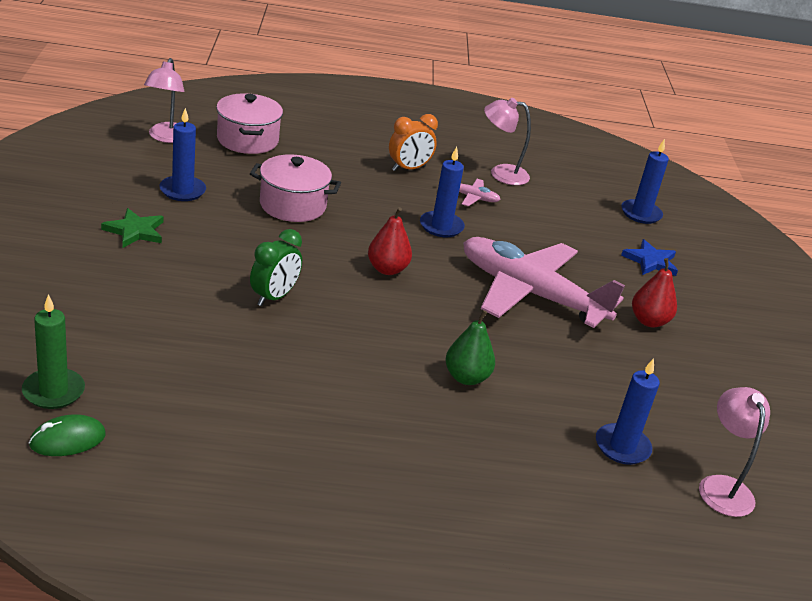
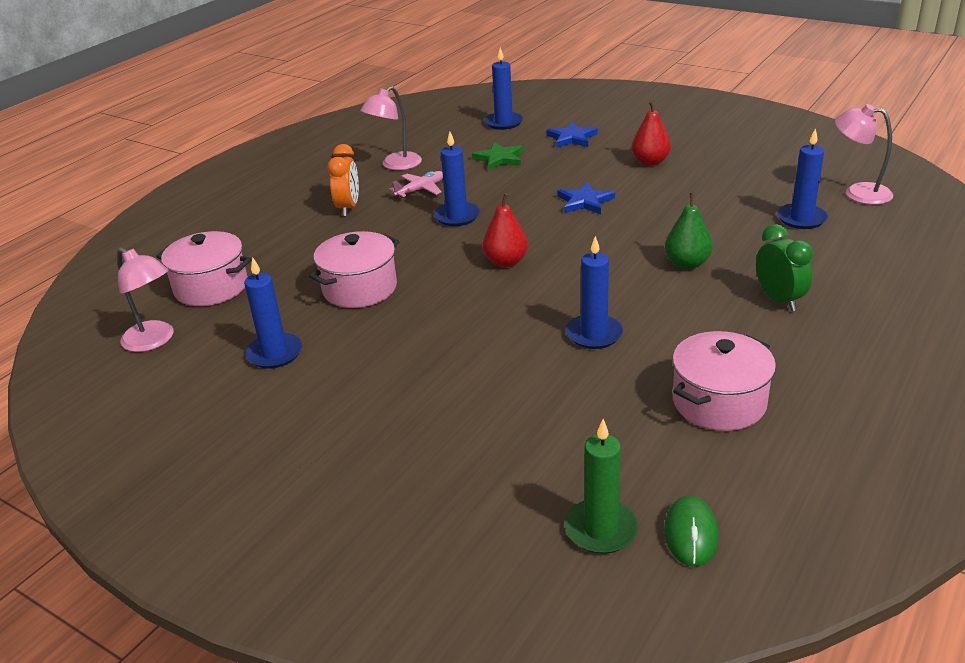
camera: 50 degrees left, 0 degrees up
(135, 231) = (329, 405): green star -> green star (499, 158)
(250, 431) = (719, 402): none -> pink pot
(274, 297) = (512, 338): green clock -> green clock (779, 300)
(308, 341) = (594, 334): none -> blue candle
(530, 293) = (585, 202): pink plane -> blue star

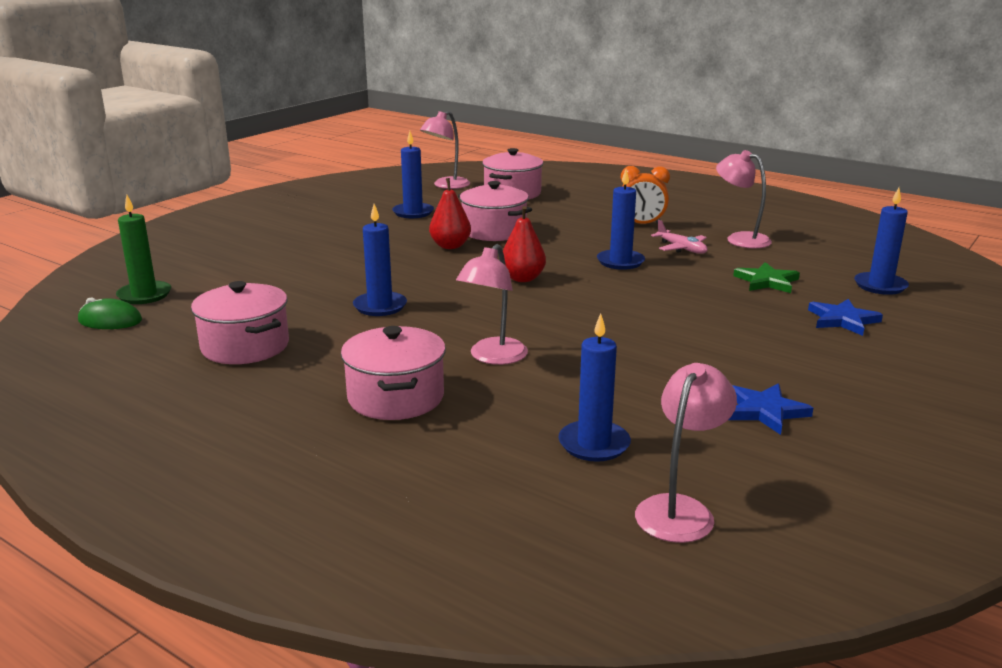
camera: 90 degrees right, 10 degrees down
(585, 202) = (652, 317): blue star -> blue star (764, 411)
(650, 162) = (773, 361): red pear -> red pear (450, 246)
(687, 263) = (493, 357): green pear -> pink lamp
(779, 300) = (396, 397): green clock -> pink pot

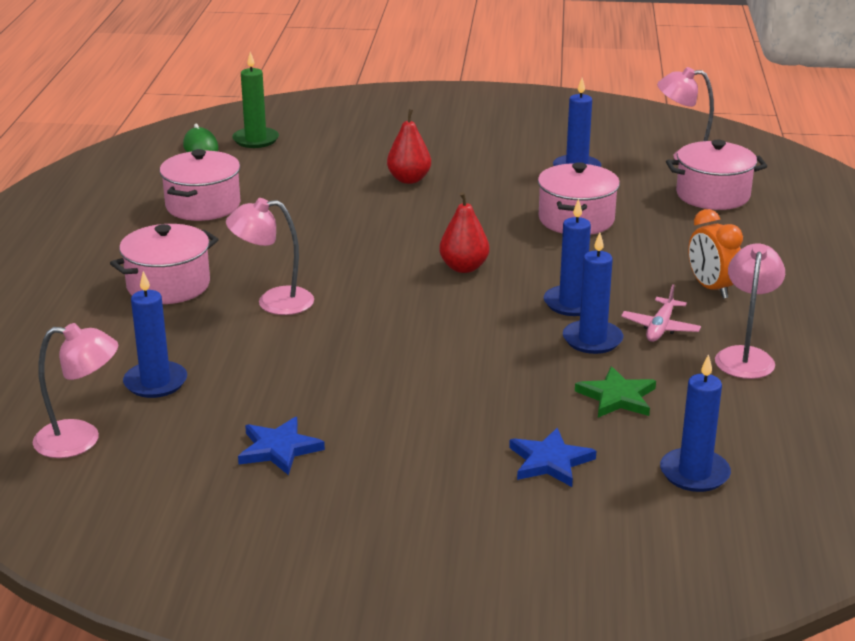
camera: 60 degrees right, 5 degrees up
(380, 306) = (328, 227): blue candle -> blue candle (592, 340)
(450, 246) = (506, 212): red pear -> red pear (409, 179)

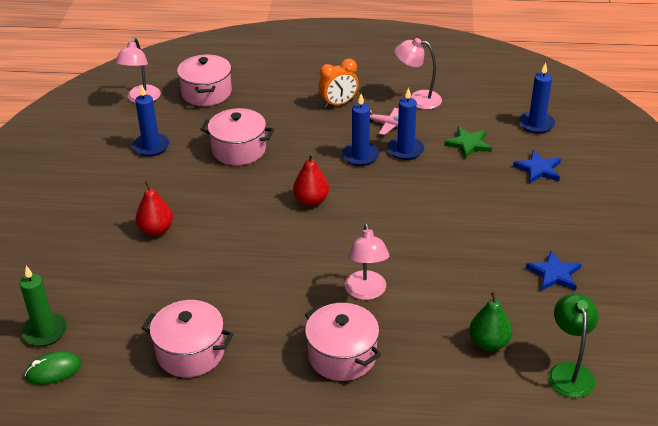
camera: 90 degrees left, 10 degrees up
(81, 440) = (569, 372): pink lamp -> green lamp
(155, 382) = (489, 343): blue candle -> green pear

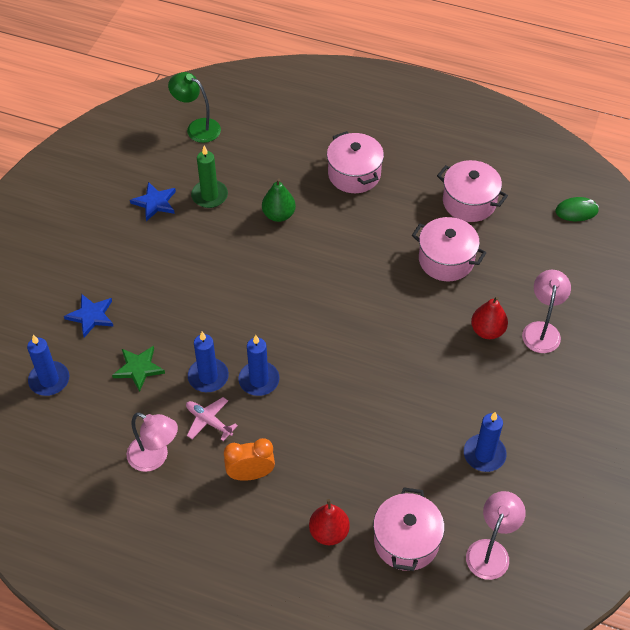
camera: 165 degrees left, 15 degrees up
(45, 331) = (586, 246): green candle -> green candle (209, 195)
(239, 150) = (386, 423): pink pot -> pink pot (446, 260)
(311, 200) = (330, 331): red pear -> red pear (329, 532)
(366, 292) = (315, 222): pink lamp -> pink lamp (542, 330)
(489, 343) = (241, 160): green pear -> green pear (279, 215)
(569, 372) = (197, 127): green lamp -> green lamp turned 105 degrees clockwise

